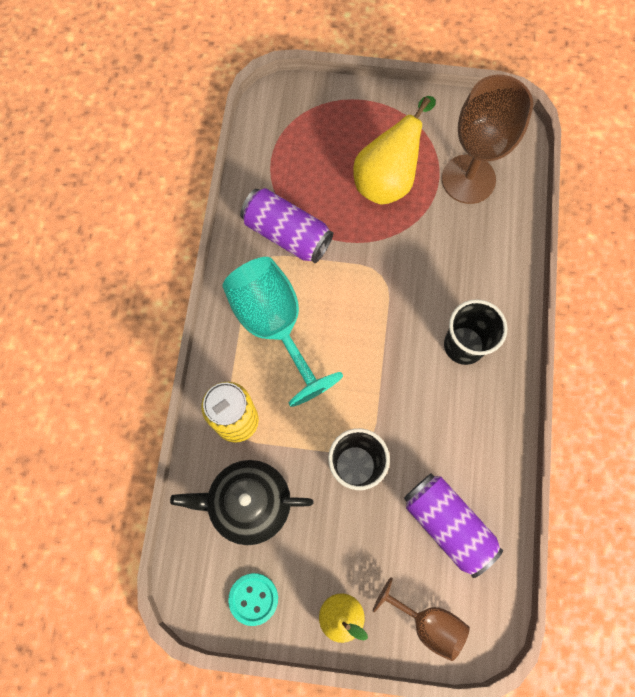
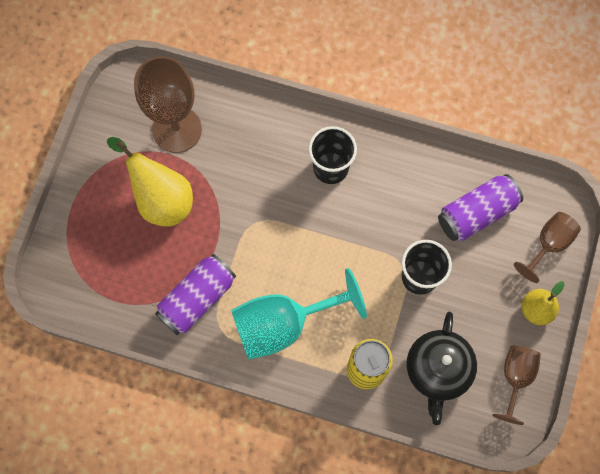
camera: 80 degrees left, 0 degrees up
(253, 598) = (515, 378): turquoise button -> brown goblet

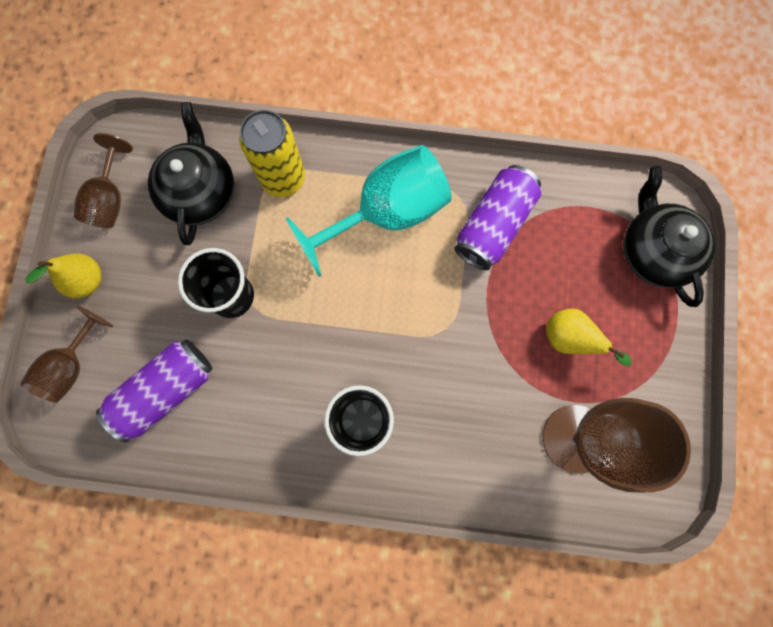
camera: 170 degrees right, 5 degrees up
(74, 255) = (653, 251): none -> black teapot
(161, 199) = (570, 339): yellow pear -> yellow pear, size x0.62

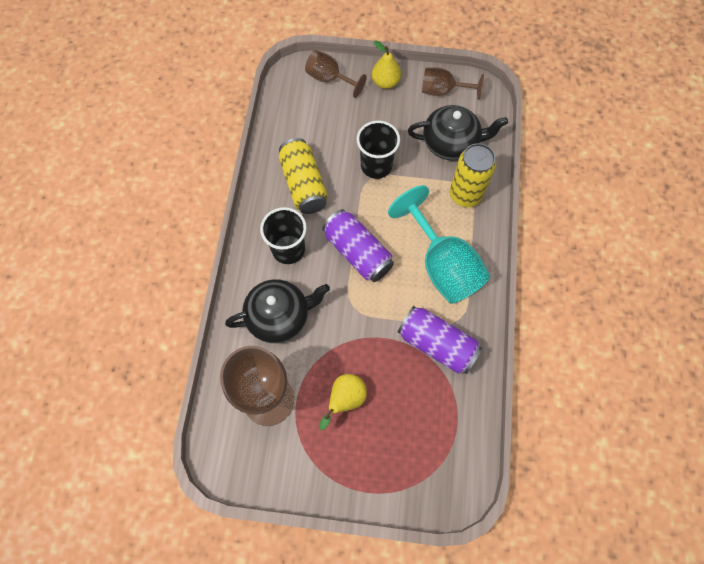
camera: 90 degrees right, 10 degrees down
(166, 390) = (312, 131): purple can -> purple can (358, 252)
(258, 401) = (304, 184): none -> yellow can
(653, 251) = (420, 476): black teapot -> black teapot (279, 316)

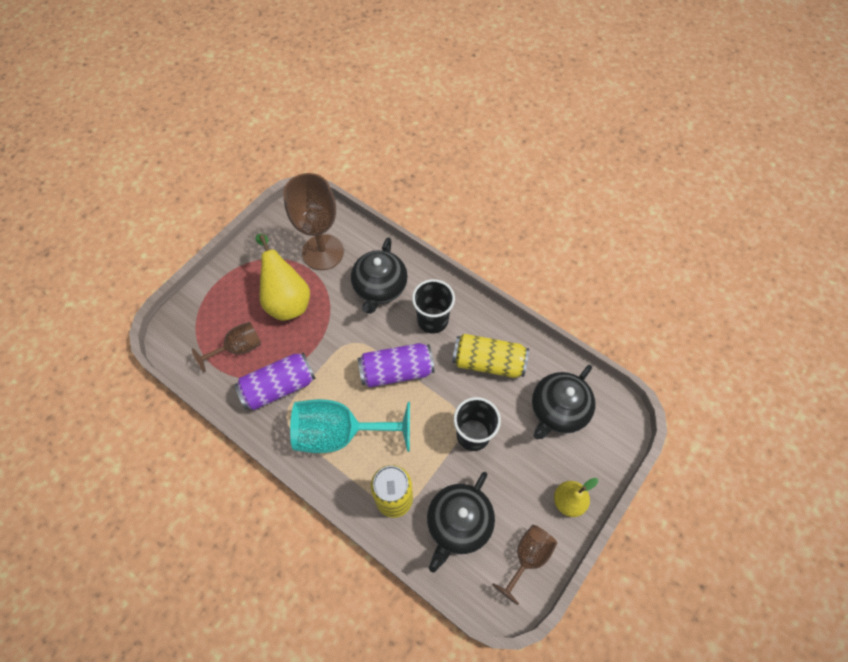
camera: 120 degrees right, 5 degrees down
(316, 117) = (558, 410): none -> black teapot
(329, 79) = (599, 447): brown goblet -> brown goblet (238, 348)
(345, 400) = (286, 299): yellow pear -> yellow pear, size x1.62

